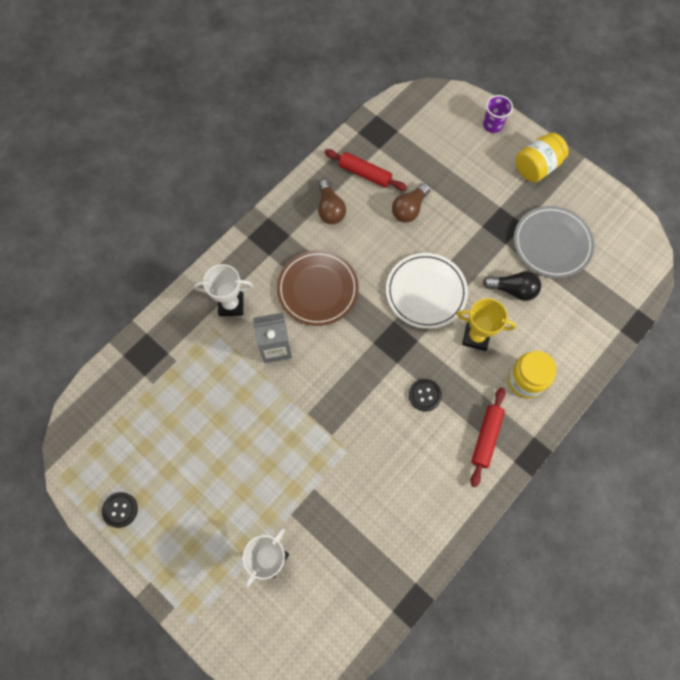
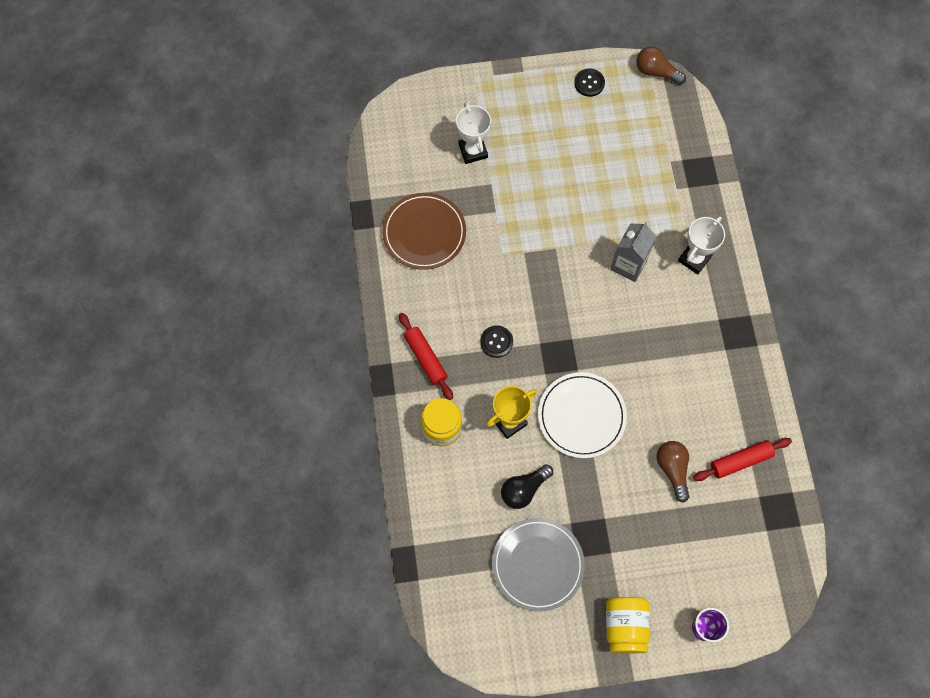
camera: 130 degrees right, 0 degrees up
(317, 289) = (655, 333): brown plate -> brown plate (424, 233)
(330, 209) = (725, 402): brown light bulb -> brown light bulb (656, 72)

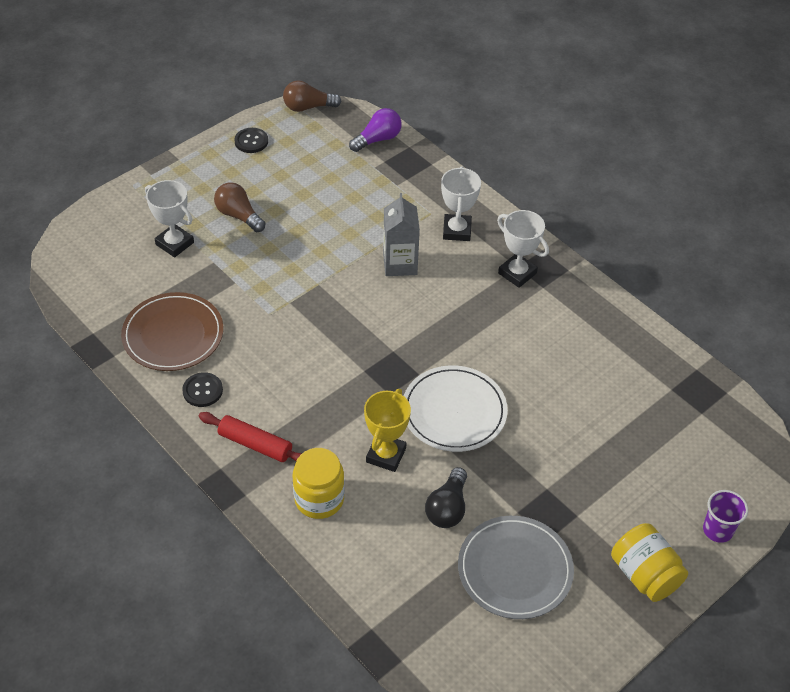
camera: 35 degrees left, 20 degrees down
(496, 342) = (319, 392): black button -> black button (202, 390)
(672, 470) = (576, 410): brown light bulb -> brown light bulb (239, 216)
(691, 135) = (377, 139): none -> purple light bulb
(714, 325) = (517, 273): none -> white trophy
(740, 461) = (631, 369): red rolling pin -> none

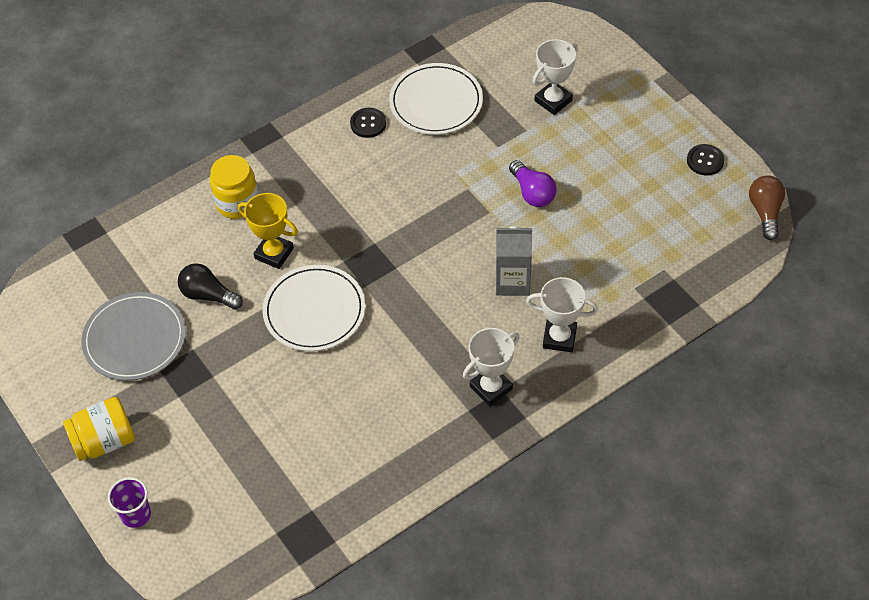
camera: 100 degrees right, 5 degrees up
(173, 335) = (436, 102): brown plate -> white plate
(239, 216) = (590, 150): brown light bulb -> none
(255, 444) = (303, 160): red rolling pin -> none
(377, 139) = (711, 275): purple light bulb -> purple light bulb (532, 192)

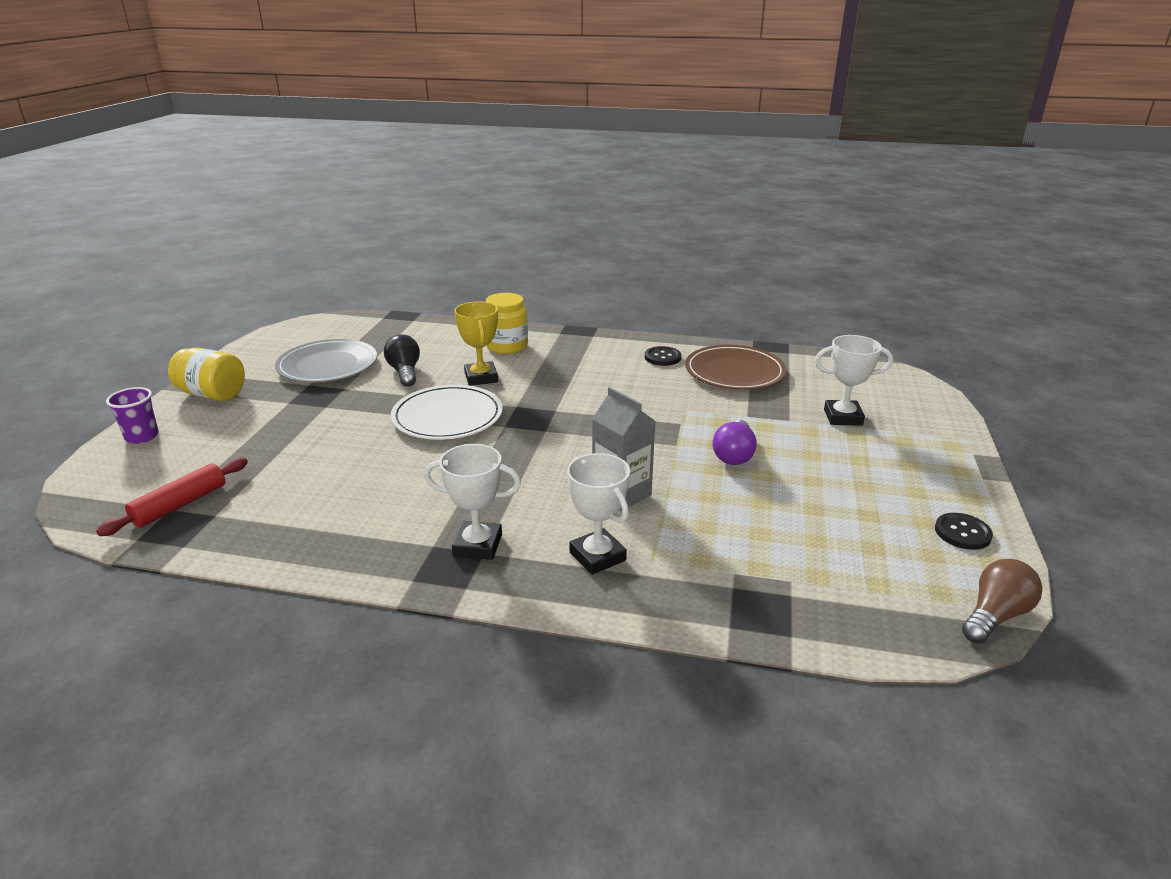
camera: 45 degrees right, 25 degrees down
(276, 525) = (180, 505): none -> red rolling pin
(436, 102) = (734, 372): white plate -> brown plate

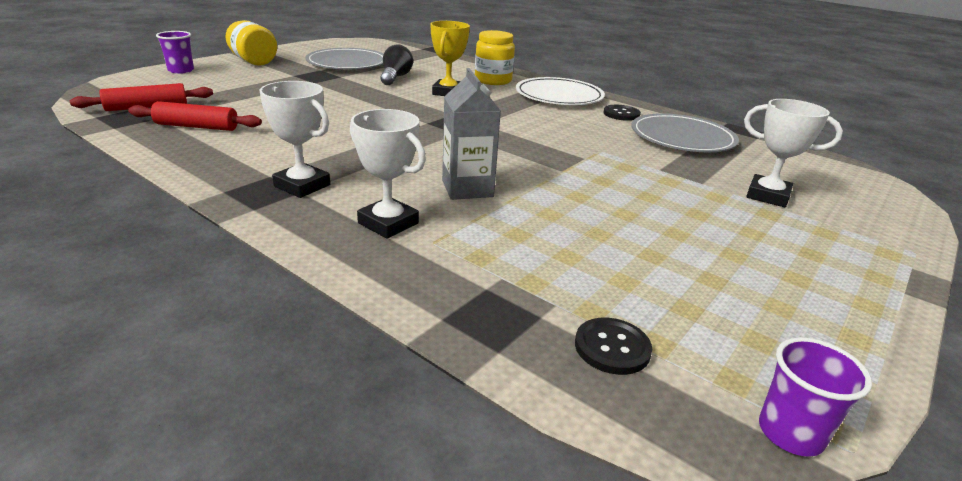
camera: 25 degrees right, 0 degrees up
(277, 512) = (197, 127): none -> red rolling pin
(447, 417) = (391, 107): white plate -> white plate (559, 96)
(597, 556) = (388, 223): white trophy -> white trophy turned 45 degrees counterclockwise
(734, 372) = (682, 138): brown plate -> grey plate
(734, 454) = (612, 192): purple light bulb -> none
(962, 533) = (824, 333): black button -> black button (612, 348)
(995, 616) = (790, 433): brown light bulb -> purple cup

